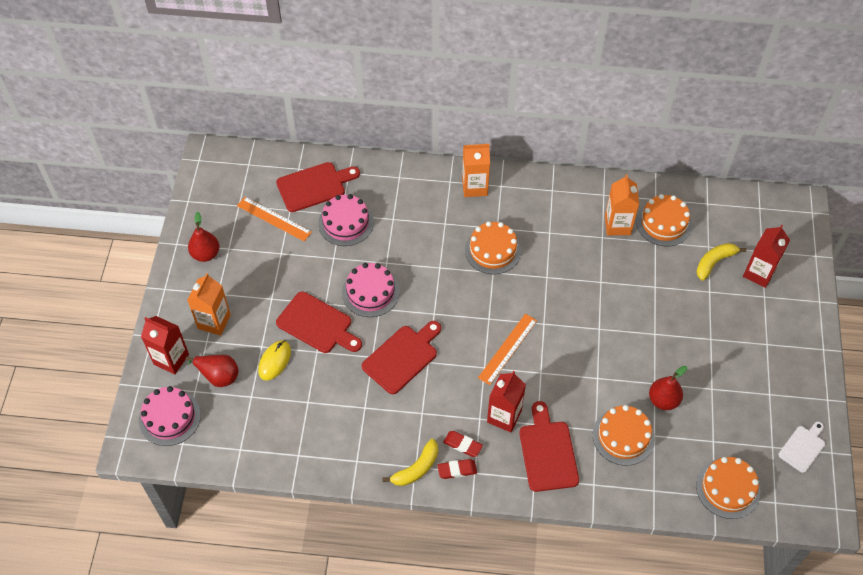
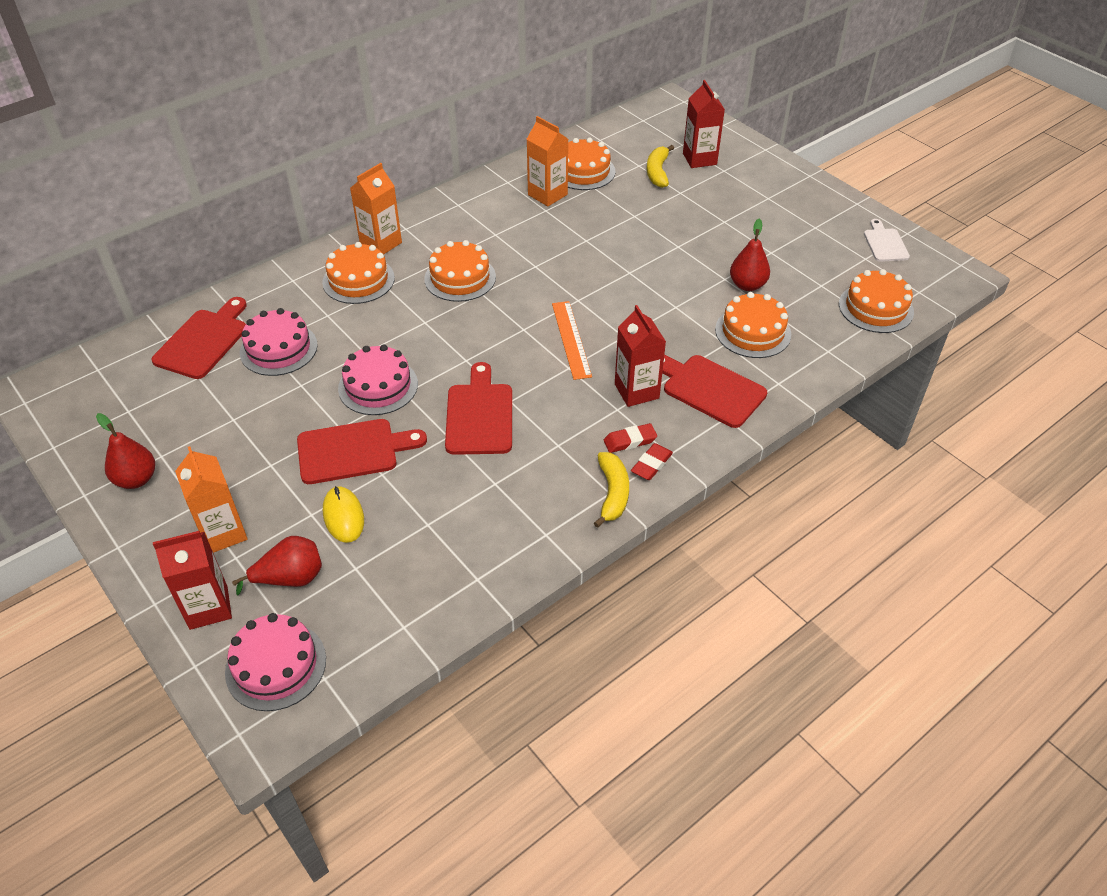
camera: 45 degrees left, 10 degrees down
(274, 219) = (188, 396): orange ruler -> none
(434, 206) = (358, 280): none -> orange cake

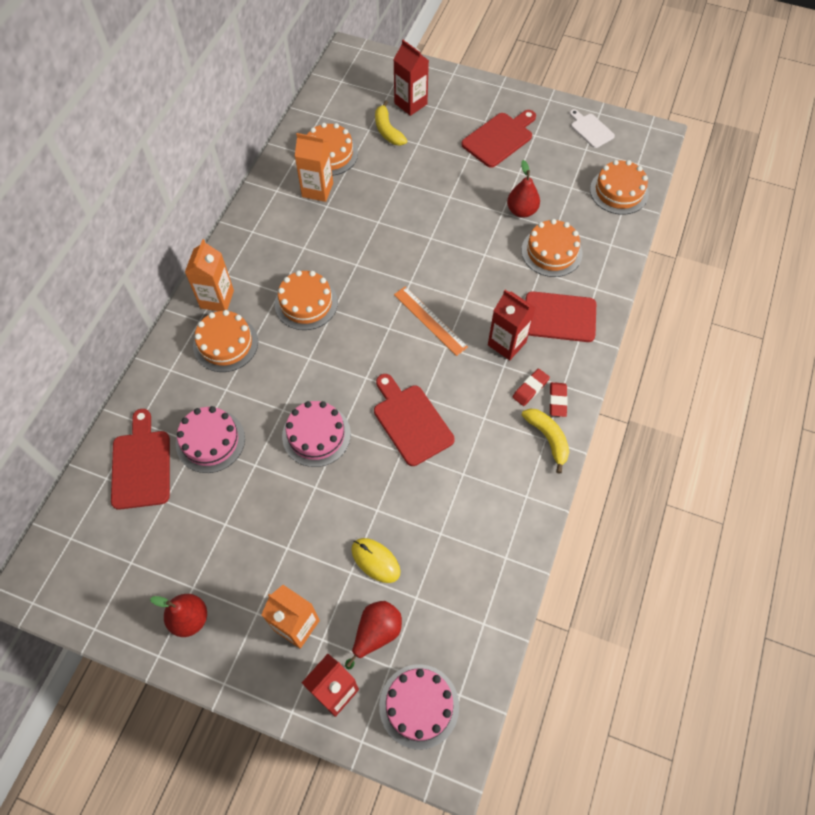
camera: 30 degrees left, 15 degrees up
(353, 451) = (340, 502): red cutting board -> red cutting board (499, 138)

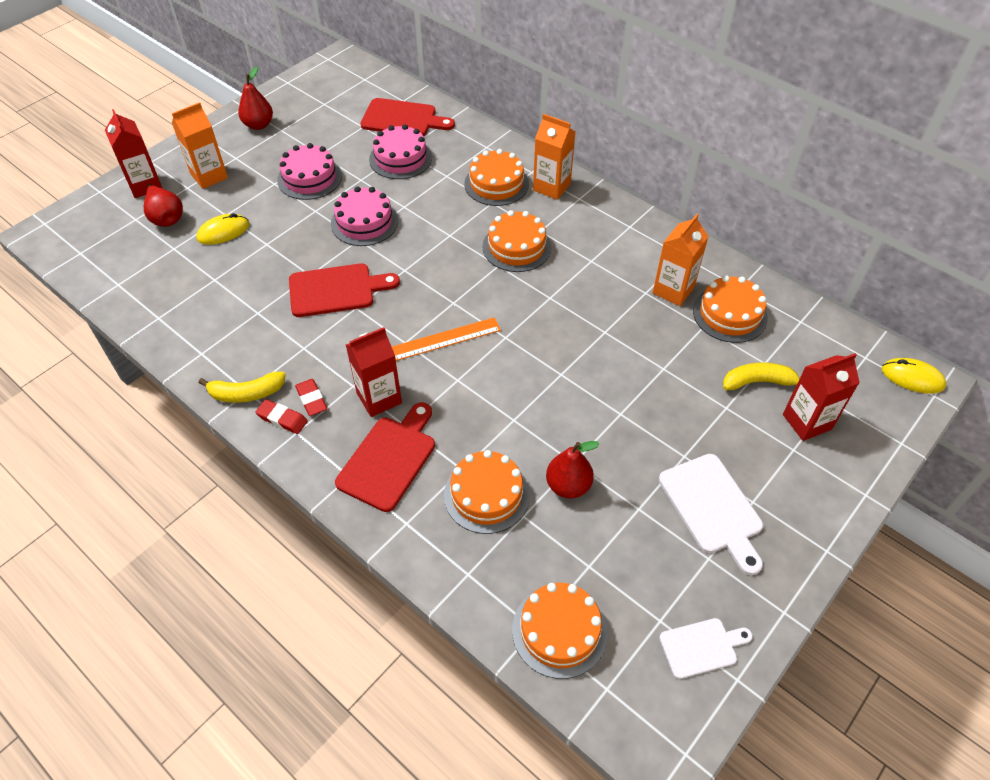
camera: 110 degrees right, 10 degrees down
(349, 59) = (912, 378): none -> yellow mouse
(419, 706) = (94, 227): pink cake -> pink cake (309, 178)
(499, 138) = (713, 508): red cutting board -> white cutting board

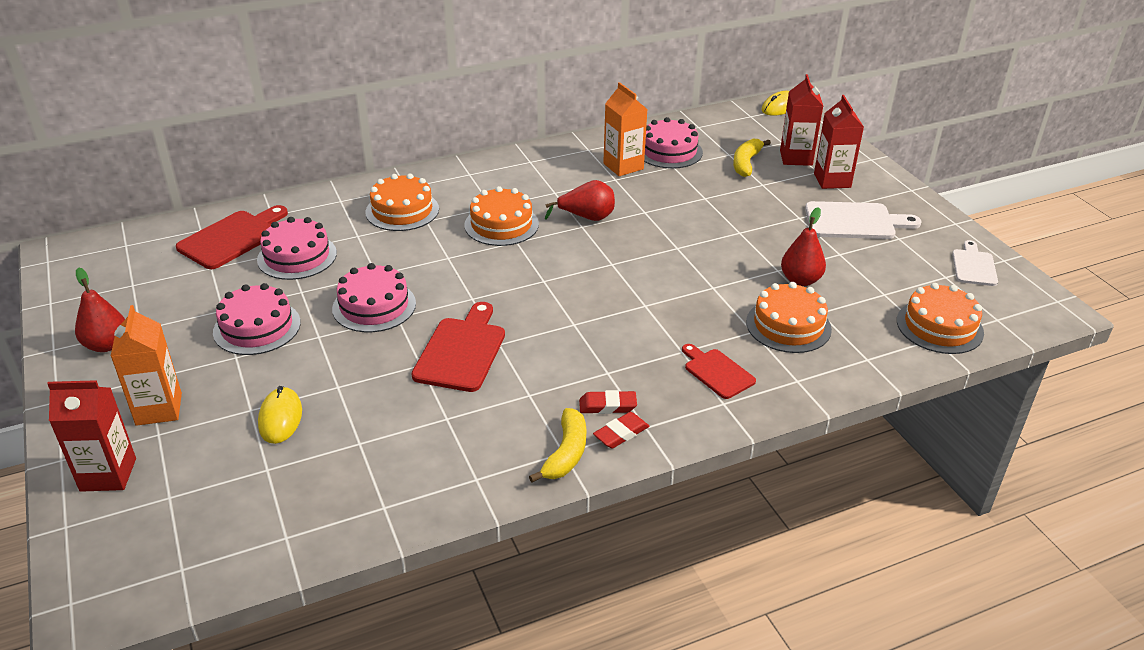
camera: 65 degrees left, 15 degrees down
(166, 218) = (199, 465): red pear -> red pear (587, 218)
(379, 398) = (636, 359): red carton -> red carton (832, 180)
(389, 459) = (717, 372): red cutting board -> red cutting board, size x0.62
(445, 339) = (588, 298): orange ruler -> none
(551, 187) = (439, 183): orange carton -> none
(730, 314) = (669, 151): orange cake -> pink cake

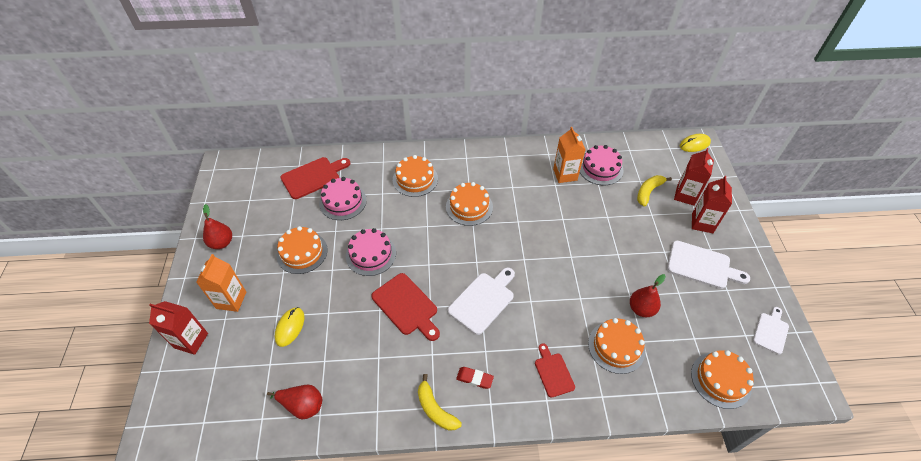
camera: 20 degrees right, 15 degrees up
(257, 327) = (302, 252): pink cake -> orange cake
(461, 351) = (406, 306): red cutting board -> red cutting board turned 105 degrees clockwise
(566, 453) = (435, 409): yellow banana -> yellow banana turned 105 degrees clockwise
(575, 320) = (483, 300): none -> white cutting board
(587, 218) = (524, 214): red pear -> red pear (302, 405)
(621, 433) = (474, 404): red eraser -> none

